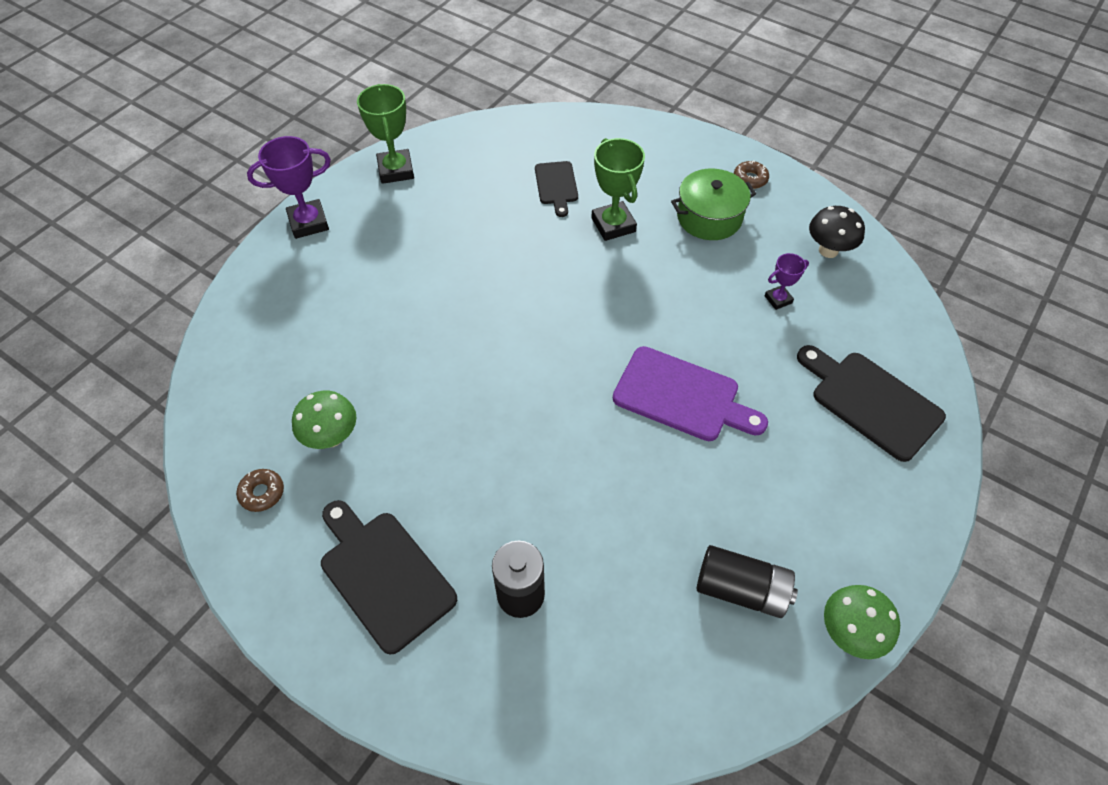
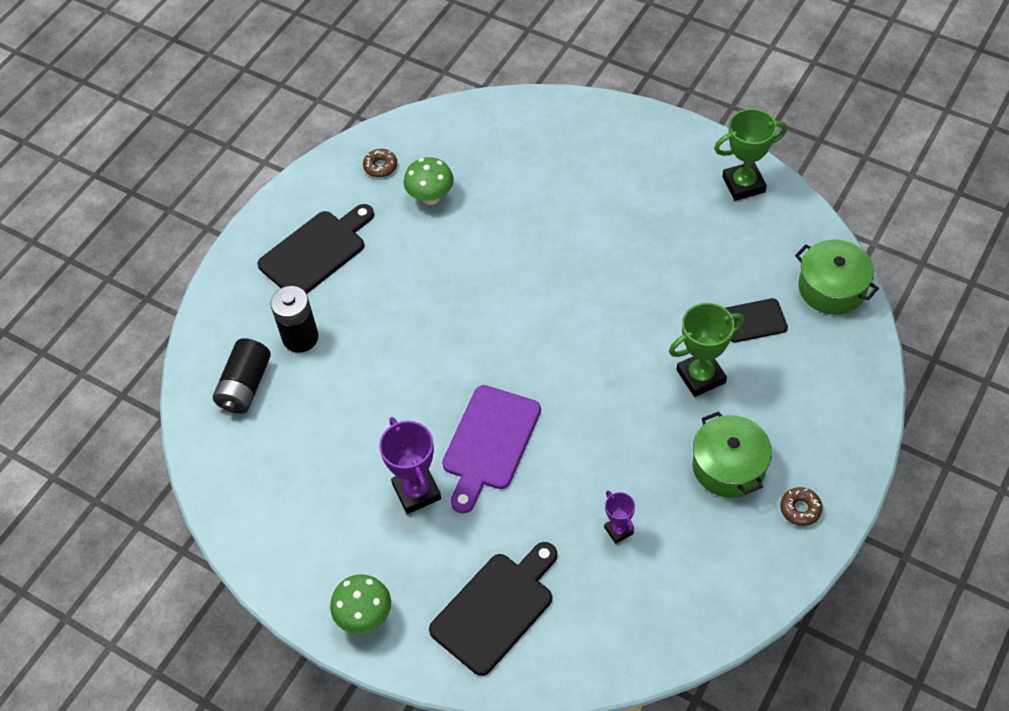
camera: 90 degrees right, 0 degrees up
(308, 223) = (659, 133): purple trophy -> purple trophy (416, 491)
(528, 130) = (832, 288): none -> green pot
(741, 589) = (303, 488): black battery -> black battery (245, 386)
(828, 250) = (698, 585): black mushroom -> none
(849, 633) = (266, 566): green mushroom -> green mushroom (365, 616)

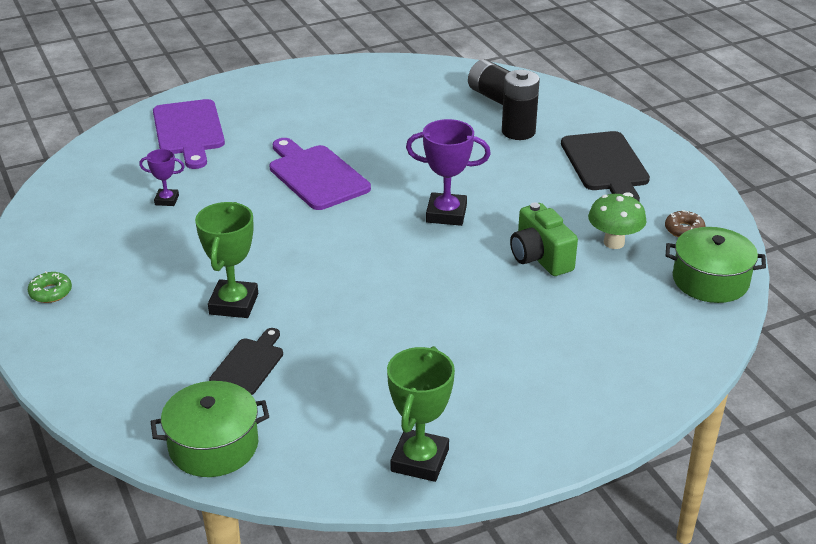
camera: 120 degrees right, 20 degrees down
(365, 616) = (255, 87): green mushroom -> none
(416, 491) = (318, 133): purple trophy -> purple trophy (446, 214)
(486, 229) = (540, 258): none -> green camera
(496, 609) = (189, 131): black cutting board -> purple cutting board
(729, 466) = (137, 276): green pot -> green pot (710, 280)
(800, 509) = (50, 292): brown donut -> green donut

